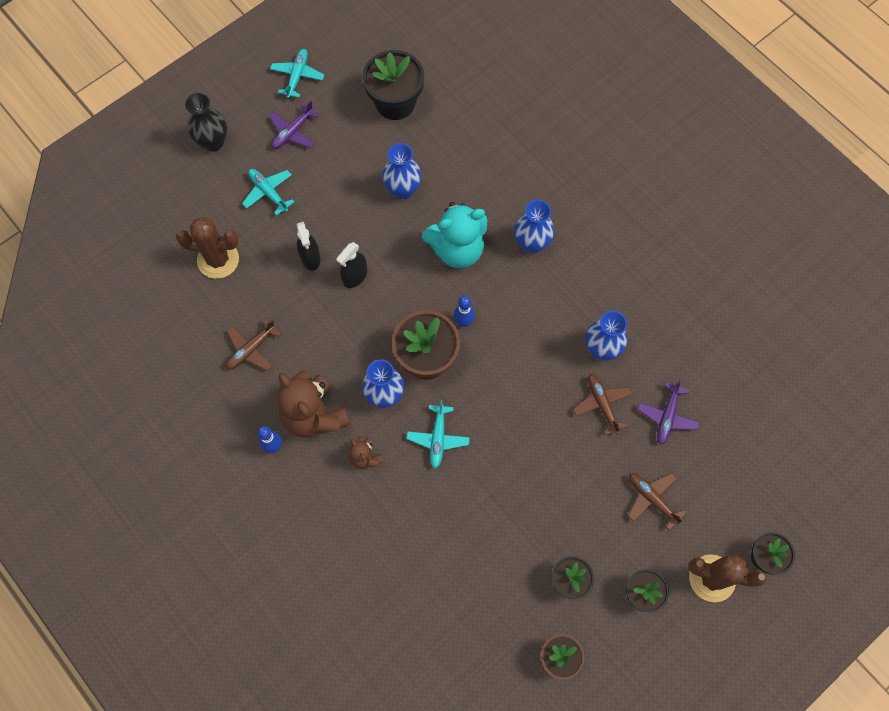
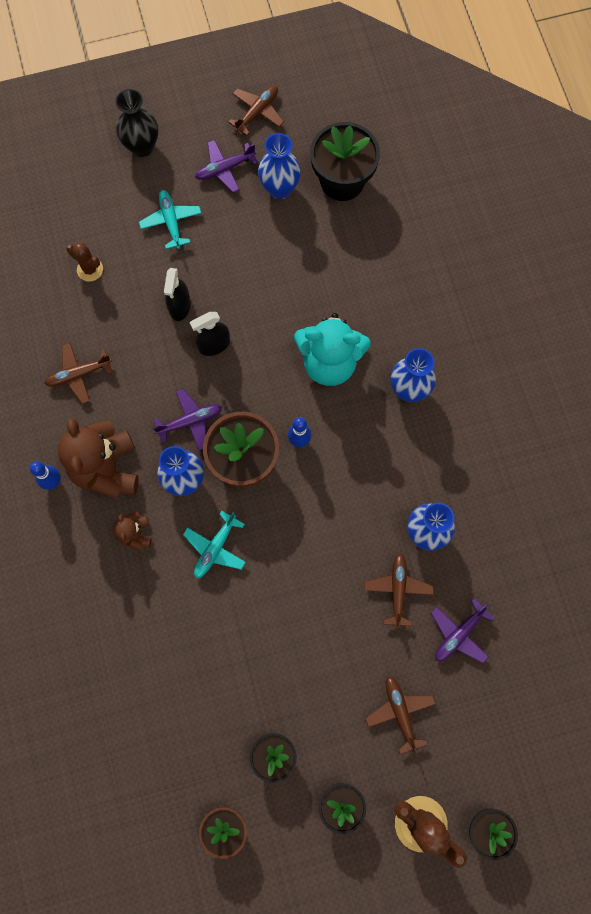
camera: 25 degrees right, 5 degrees up
(218, 260) = (90, 269): brown cactus -> brown cactus, size x0.58
(297, 76) = (257, 112): turquoise plane -> brown plane
(366, 346) = (190, 421): none -> purple plane
(403, 190) = (305, 276): blue vase -> blue vase (279, 188)

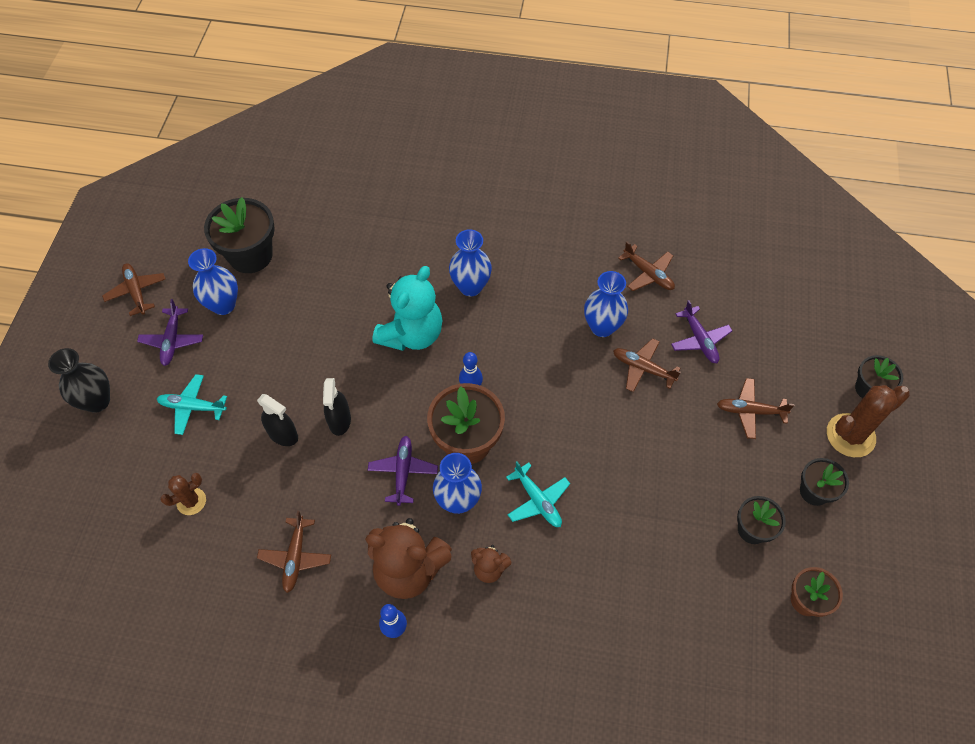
camera: 65 degrees left, 15 degrees down
(513, 553) = (648, 274): none -> brown plane

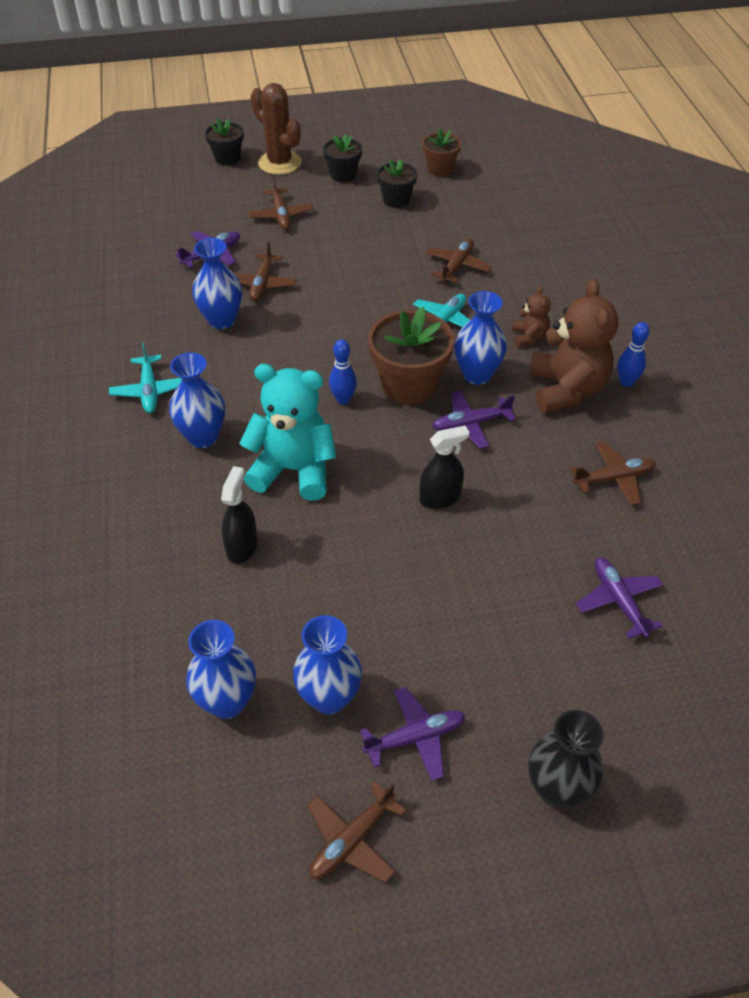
camera: 110 degrees left, 10 degrees down
(191, 501) = (618, 600): brown cactus -> purple plane
(192, 407) = (502, 659): turquoise plane -> turquoise plane (149, 391)
(250, 255) = (227, 702): black flower pot -> blue vase
(283, 434) = (486, 544): black spray bottle -> black spray bottle (242, 547)
(648, 274) = (138, 301): brown plane -> brown plane (457, 266)

